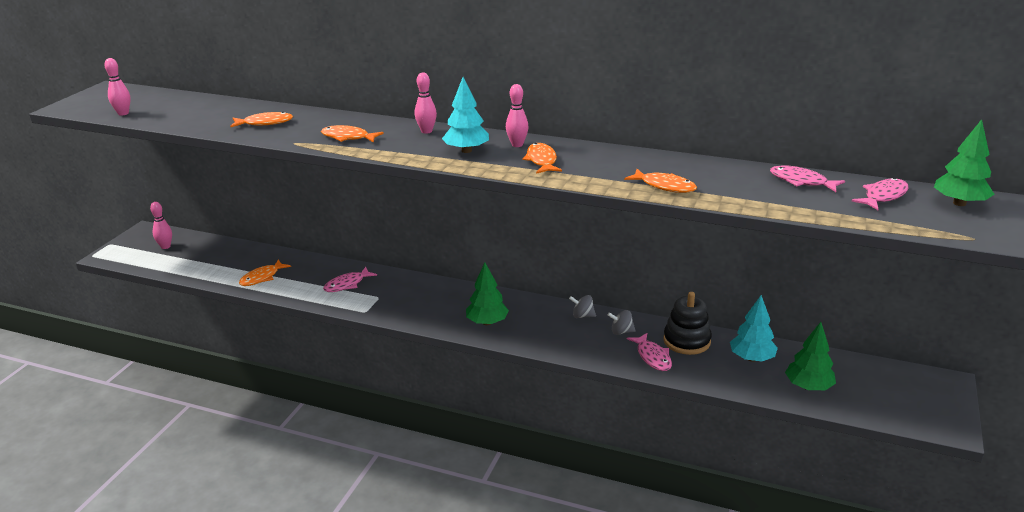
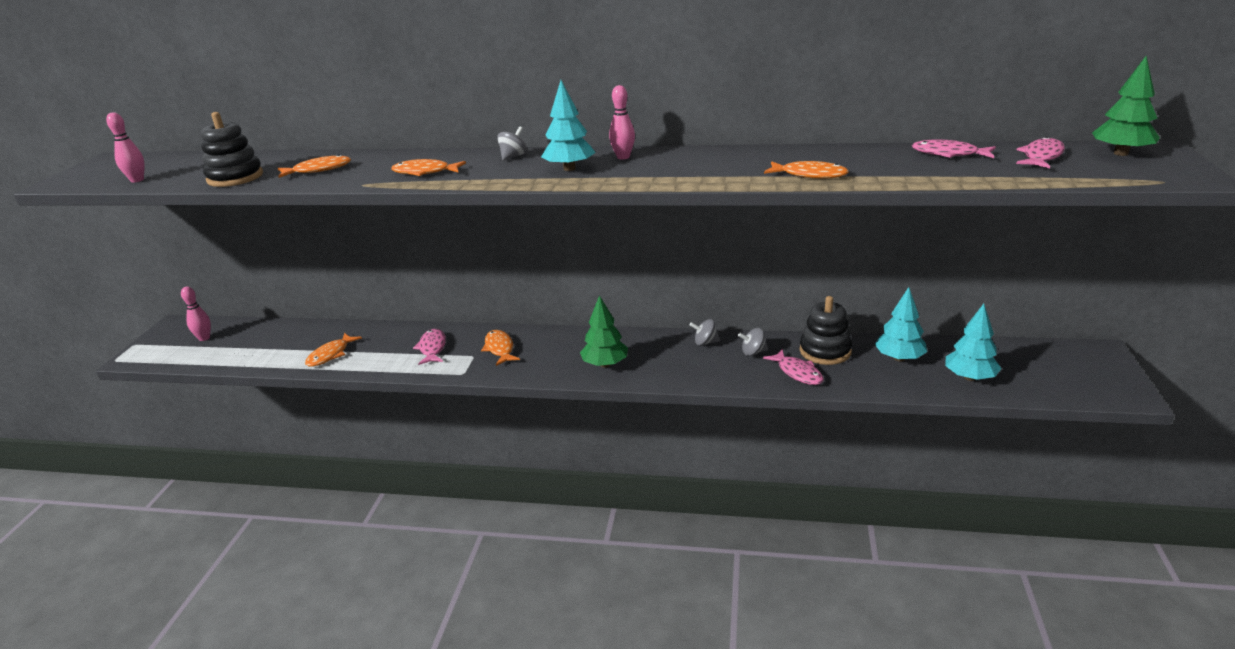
camera: 10 degrees left, 0 degrees up
(198, 121) = (235, 177): none -> black stacking toy
(347, 284) = (432, 348): pink fish -> pink fish turned 135 degrees clockwise
(426, 131) = (513, 156): pink bowling pin -> grey spinning top
(542, 160) = (660, 168): orange fish -> orange fish (500, 348)
(808, 387) = (970, 377): green tree -> turquoise tree

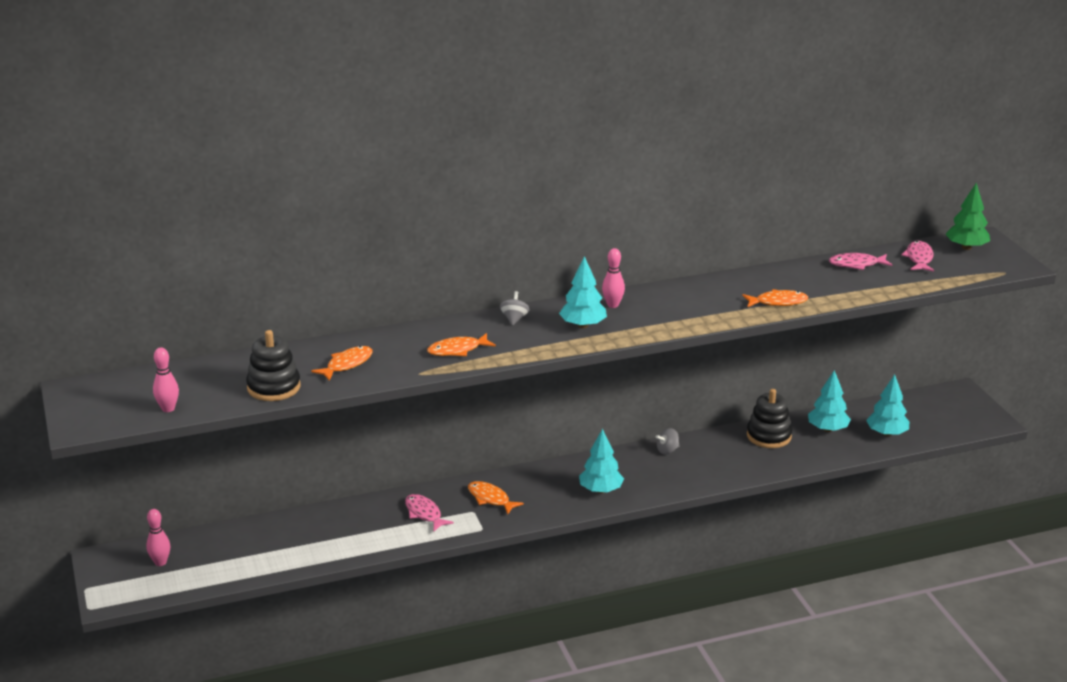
camera: 30 degrees left, 0 degrees up
(330, 355) = (328, 544): orange fish -> none
(605, 364) = (601, 490): green tree -> turquoise tree
(753, 352) = (713, 450): grey spinning top -> none
(797, 373) = (761, 460): pink fish -> none

